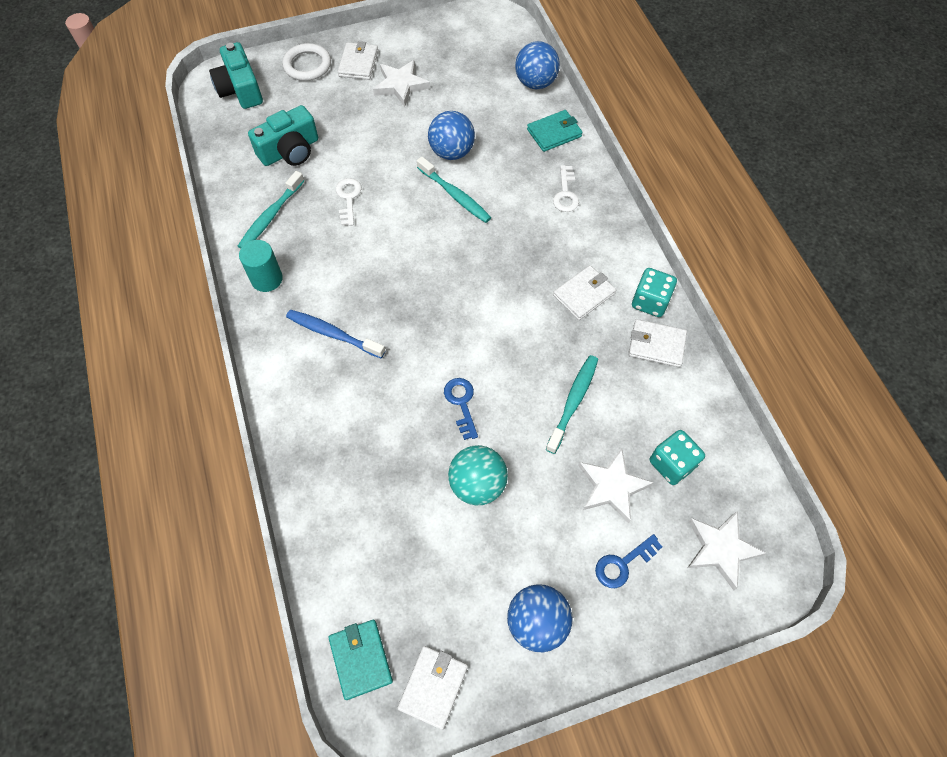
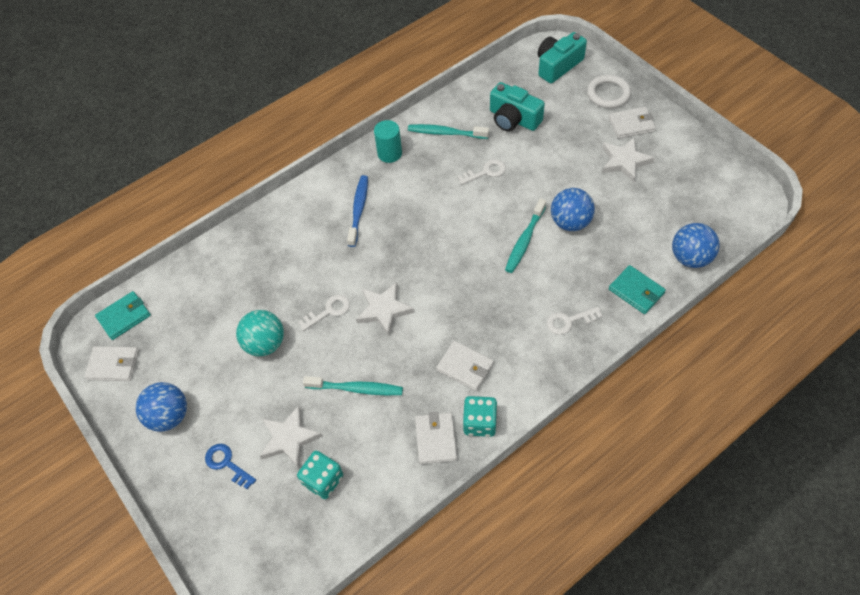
camera: 75 degrees right, 5 degrees down
(461, 403) = (329, 311): blue key -> white key
(720, 549) = (257, 537): white star -> white star (384, 310)

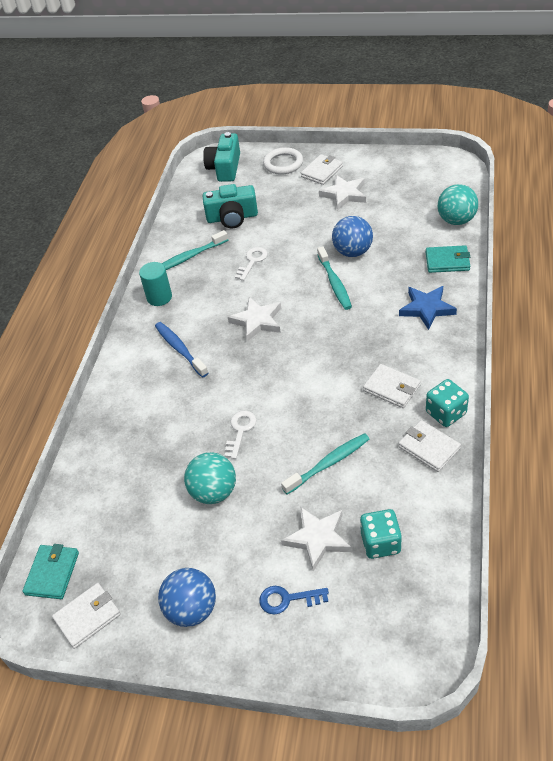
camera: 40 degrees left, 10 degrees down
(384, 310) = (284, 398): white star -> white star (257, 321)
(465, 367) = (391, 388): white wallet -> white wallet turned 45 degrees clockwise
(569, 321) = (426, 309): white key -> blue star
(690, 258) = (456, 220): blue ball -> turquoise ball

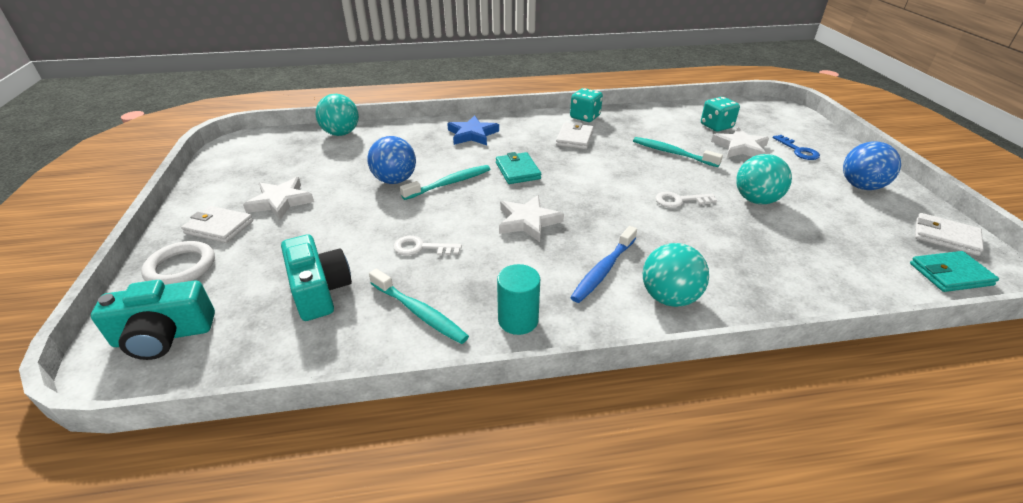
camera: 115 degrees left, 10 degrees down
(135, 375) = (669, 297): none -> turquoise ball
(429, 448) = (622, 119): white wallet -> none
(447, 261) = (405, 132): turquoise wallet -> turquoise wallet (518, 171)

